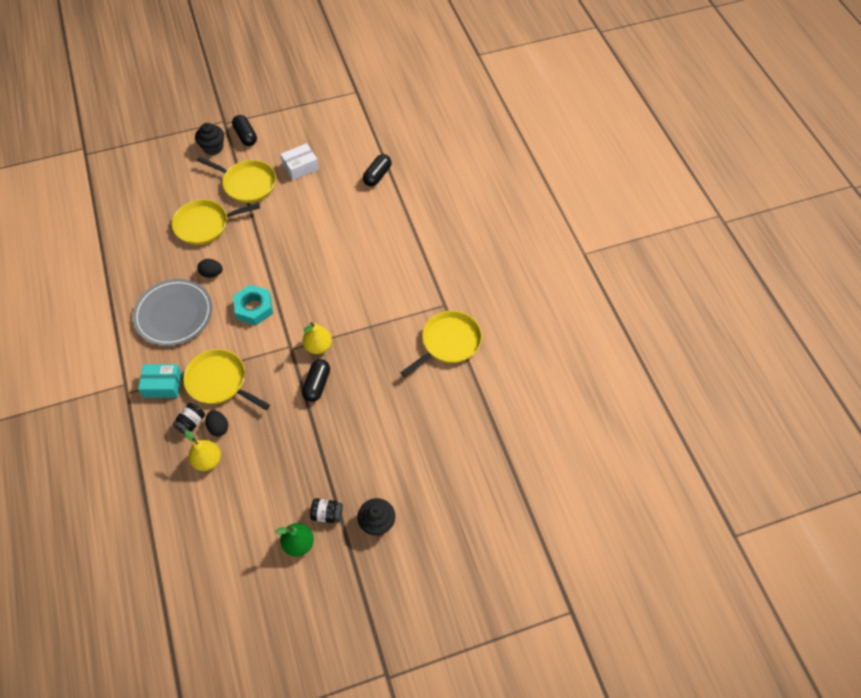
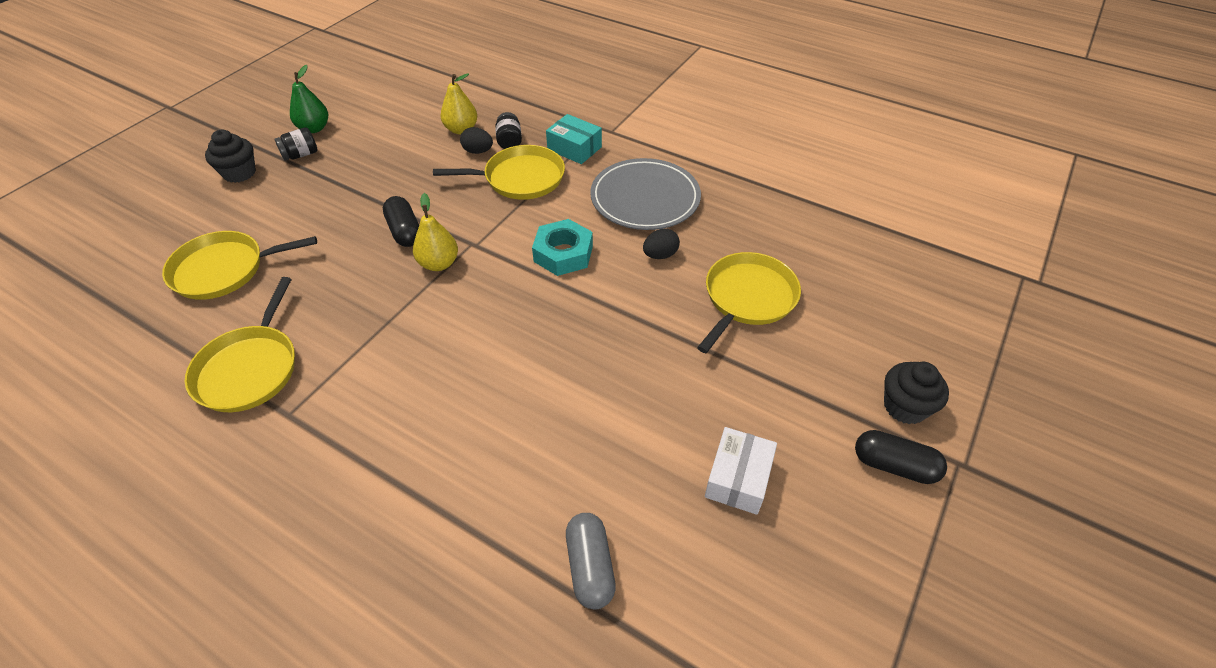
camera: 140 degrees right, 10 degrees down
(163, 385) = (574, 148): turquoise box -> turquoise box turned 75 degrees clockwise
(247, 183) = (776, 388): yellow pan -> yellow pan (224, 270)
(377, 176) = (590, 567): black capsule -> grey capsule

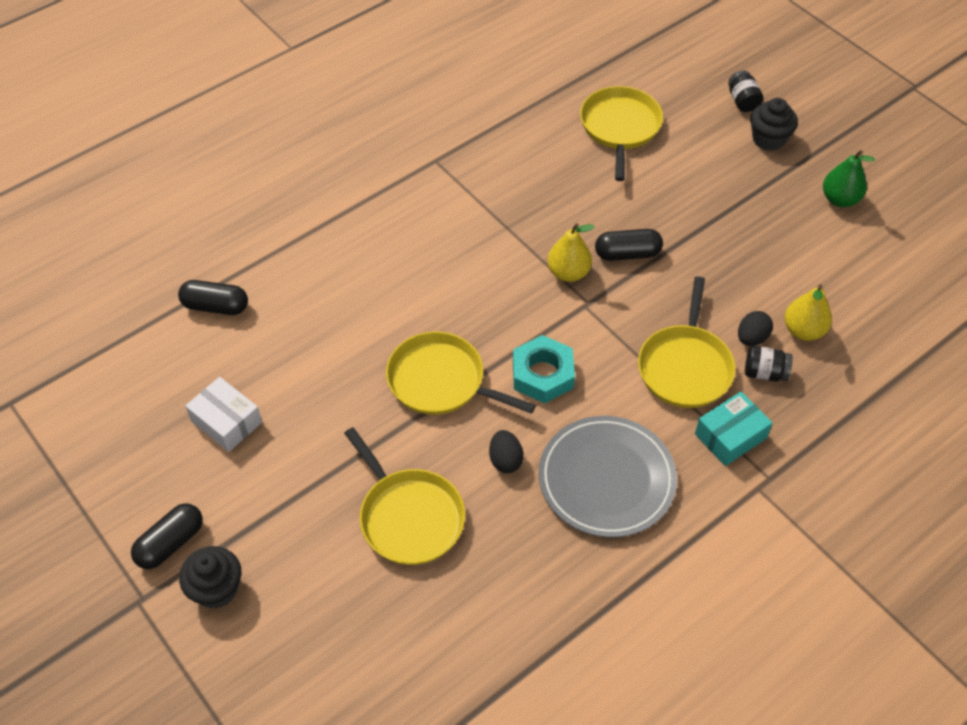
camera: 110 degrees right, 5 degrees up
(250, 368) = (493, 141): yellow pan -> yellow pan (441, 381)
(301, 155) = (789, 185): black jar -> black jar (742, 101)
(590, 567) = (215, 306): grey capsule -> black capsule

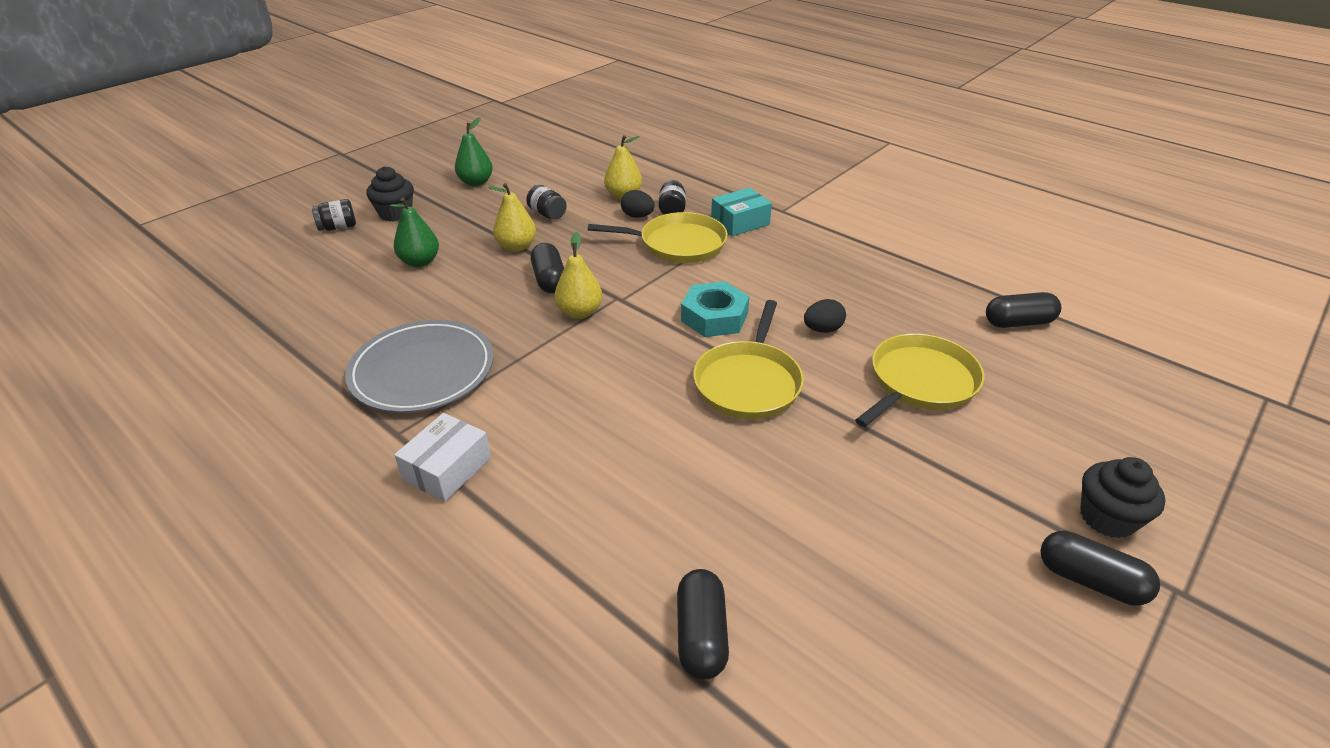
camera: 100 degrees left, 15 degrees down
(226, 422) = (890, 566): white box -> white box (447, 468)
(481, 655) = (1018, 322): none -> black capsule
(606, 479) = (811, 274): grey plate -> grey plate (422, 370)
(620, 127) = (362, 295): yellow pan -> none
(671, 161) = (420, 262): none -> green pear
(692, 231) = (516, 247): none -> yellow pear
(730, 436) = (740, 222): turquoise box -> turquoise box turned 75 degrees counterclockwise
(761, 258) = (547, 214): none -> black jar

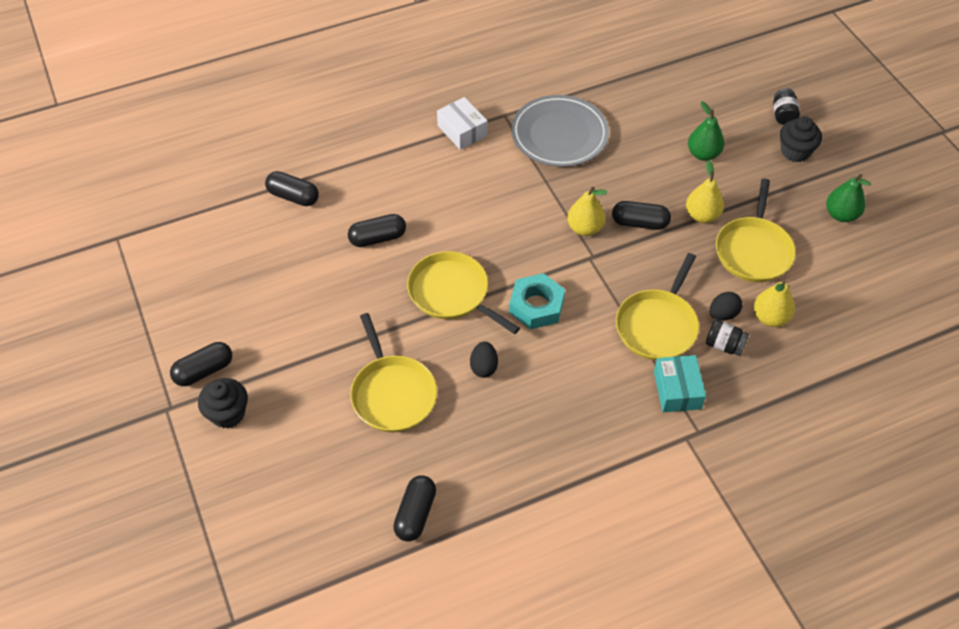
camera: 115 degrees right, 15 degrees up
(547, 214) = (753, 250): black jar -> yellow pan
(714, 483) = (378, 238): none -> black capsule

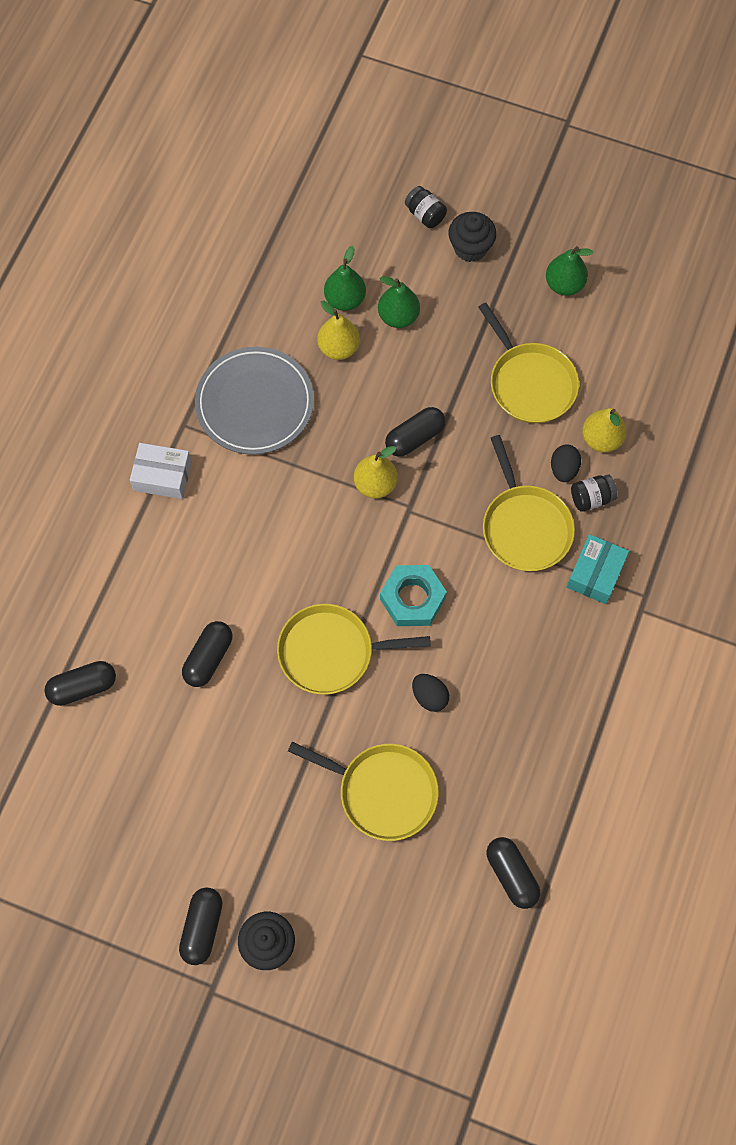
camera: 45 degrees left, 15 degrees up
(677, 390) = (595, 573): turquoise box -> turquoise box turned 75 degrees clockwise
(678, 122) = (345, 300): none -> green pear
(702, 215) = (457, 384): yellow pear -> yellow pear (338, 348)

